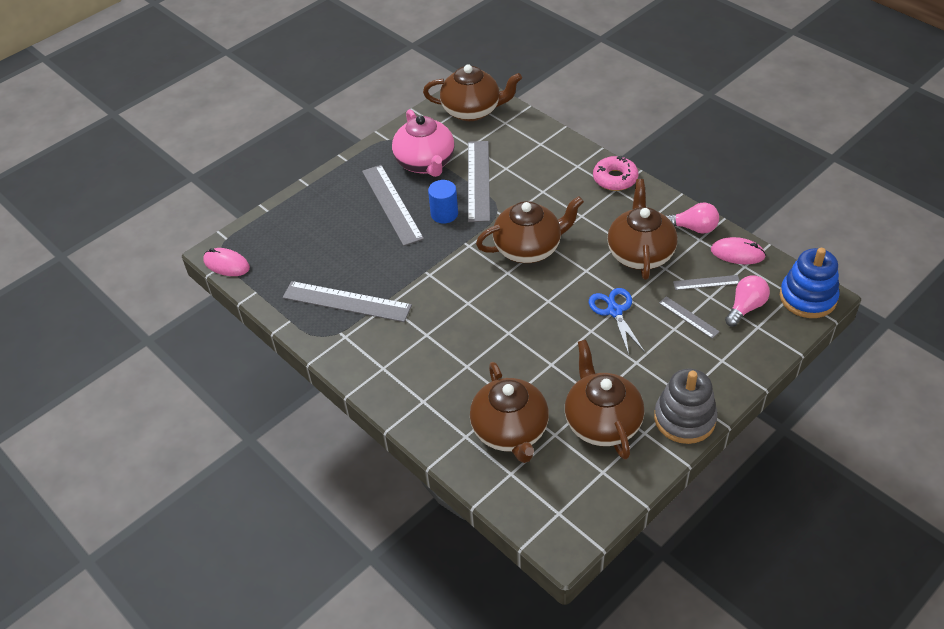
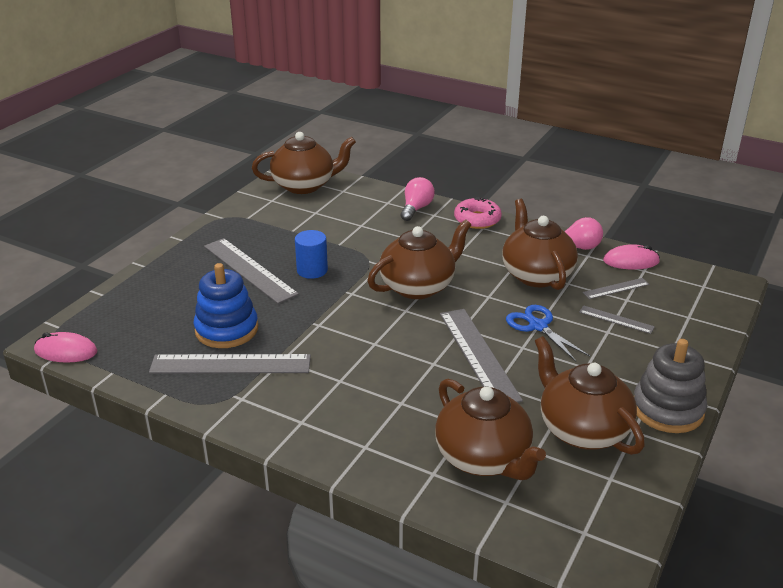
camera: 20 degrees left, 15 degrees down
(425, 163) = (272, 231): pink teapot -> none
(478, 180) = (337, 238): grey ruler -> grey ruler (478, 355)
(745, 307) = (666, 303): pink light bulb -> pink light bulb (416, 209)
(807, 297) = (720, 286): blue stacking toy -> blue stacking toy (226, 330)

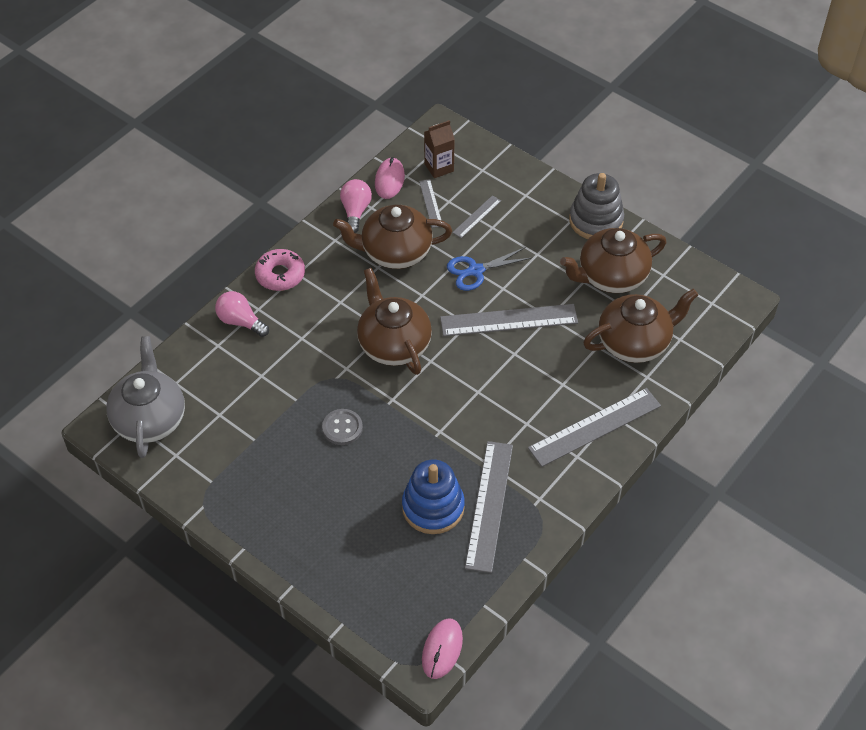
camera: 80 degrees left, 20 degrees up
(249, 270) = (327, 484): grey ruler -> grey ruler (595, 427)
(304, 185) = (150, 419): brown teapot -> grey teapot
(312, 270) = (342, 428): blue cylinder -> grey button
(670, 288) = (439, 167): none -> brown carton

